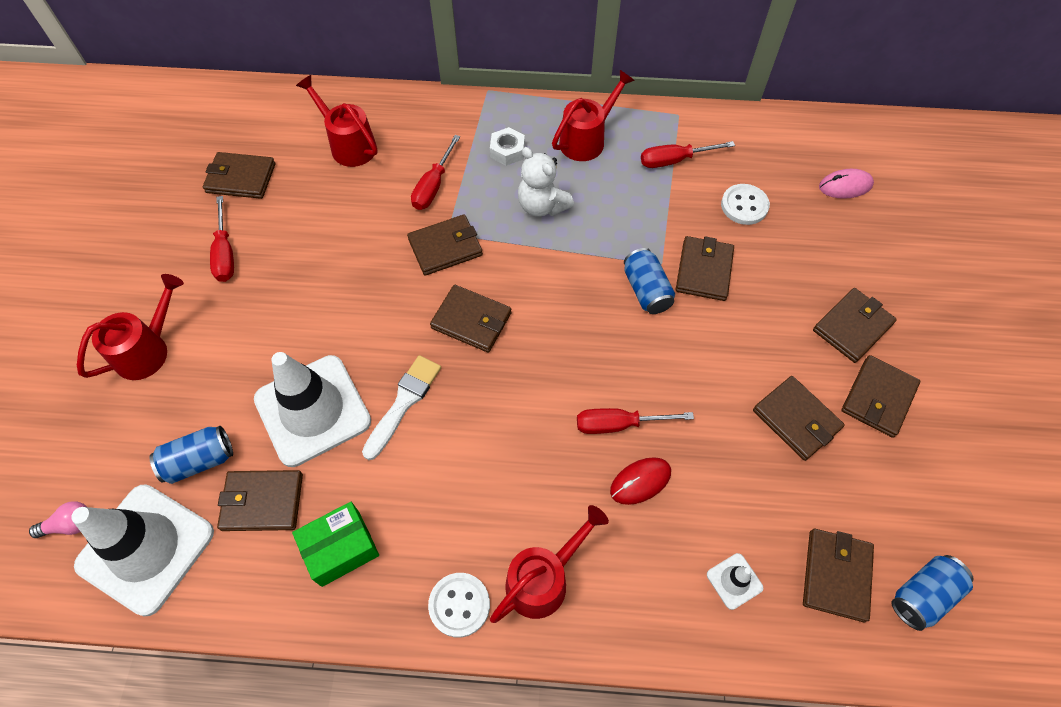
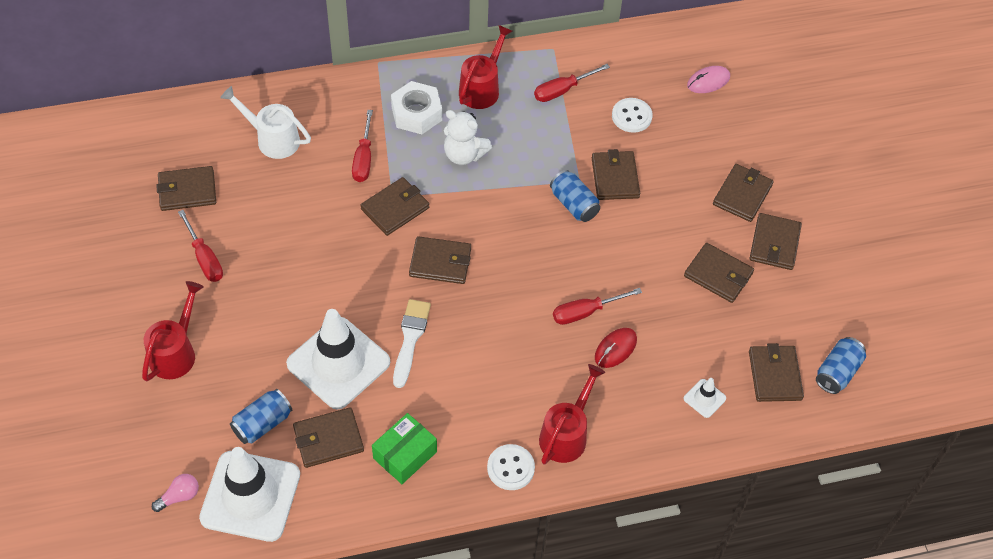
camera: 20 degrees left, 5 degrees down
(349, 144) = (272, 139): red watering can -> white watering can
(507, 151) = (416, 113): white nut -> white nut, size x1.56

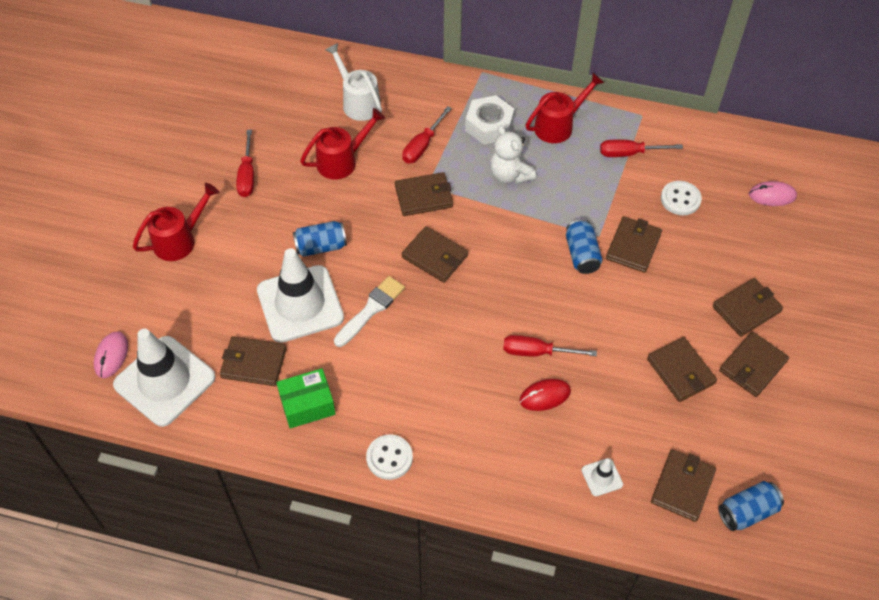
camera: 30 degrees right, 0 degrees up
(179, 496) = (111, 356): pink light bulb -> pink mouse
(187, 191) = (267, 117): brown wallet -> none
(262, 424) = (210, 327): blue can -> blue can (321, 247)
(566, 434) = (456, 451): red watering can -> red watering can (342, 161)

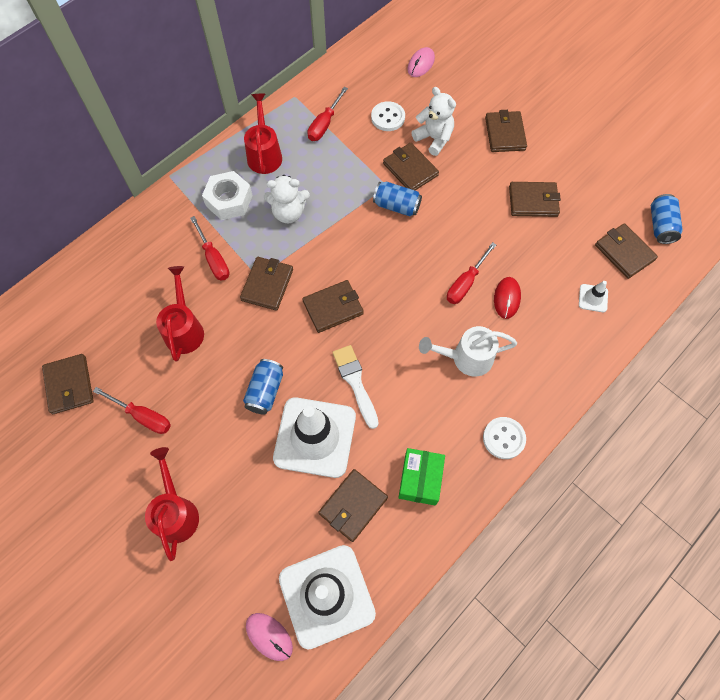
camera: 60 degrees left, 10 degrees up
(358, 102) = (128, 284): white watering can -> white watering can (466, 358)
(687, 249) = (434, 139): none -> white teddy bear
(752, 366) = (552, 157): brown wallet -> brown wallet (69, 385)

